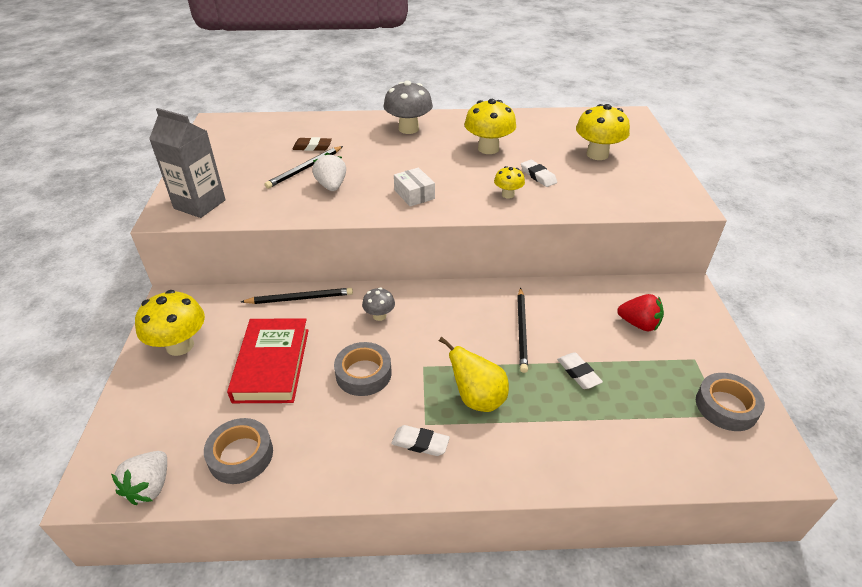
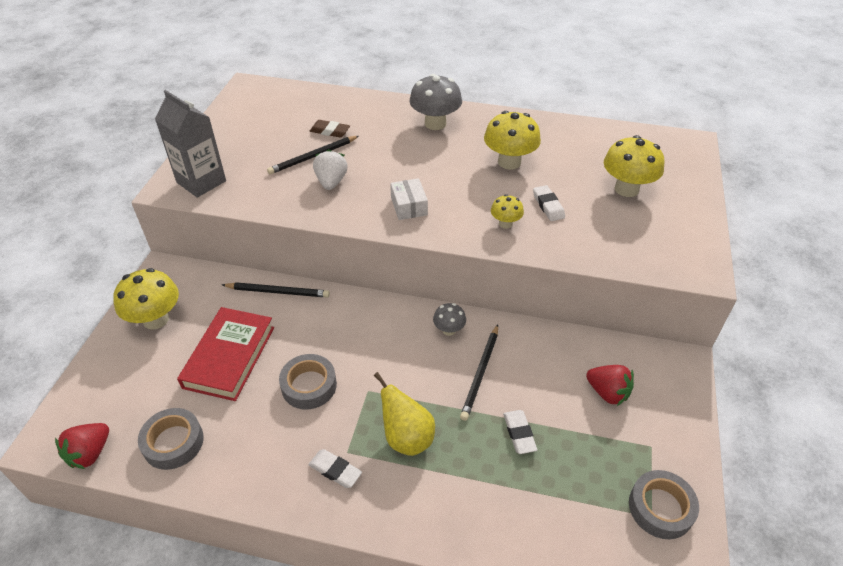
camera: 15 degrees right, 5 degrees up
(150, 487) = (90, 453): white strawberry -> red strawberry
(379, 316) = (346, 326): grey mushroom -> grey mushroom (449, 330)

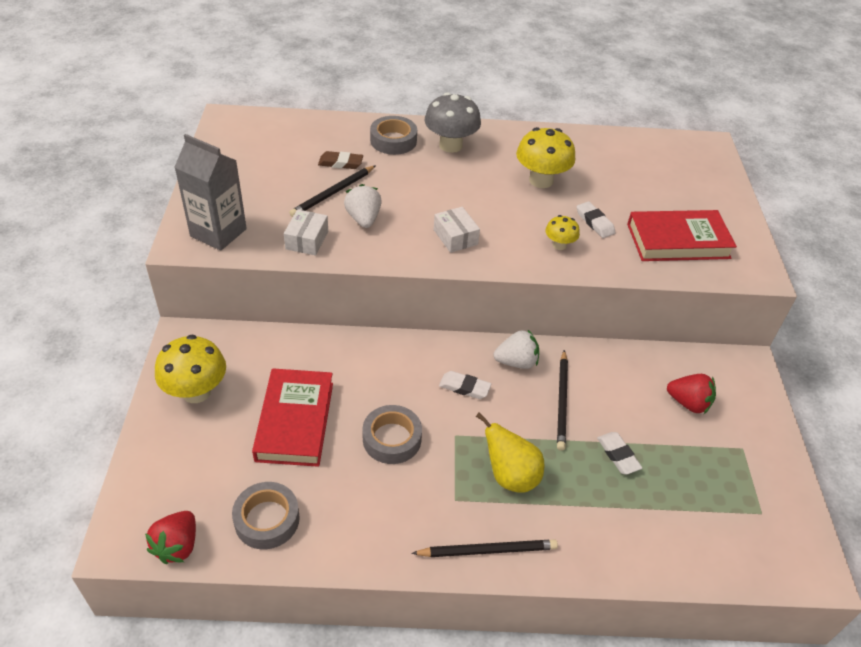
camera: 15 degrees left, 0 degrees up
(274, 196) = (307, 240): none -> white box
(277, 292) = (322, 344): black pencil -> black pencil (487, 550)
(335, 470) = (449, 520): white eraser -> white eraser (464, 387)
(449, 330) = (516, 362): grey mushroom -> white strawberry
(626, 189) = (664, 198): yellow mushroom -> none
(626, 232) = (678, 241): none -> red book
(660, 508) = (767, 504): grey tape -> grey tape (393, 140)

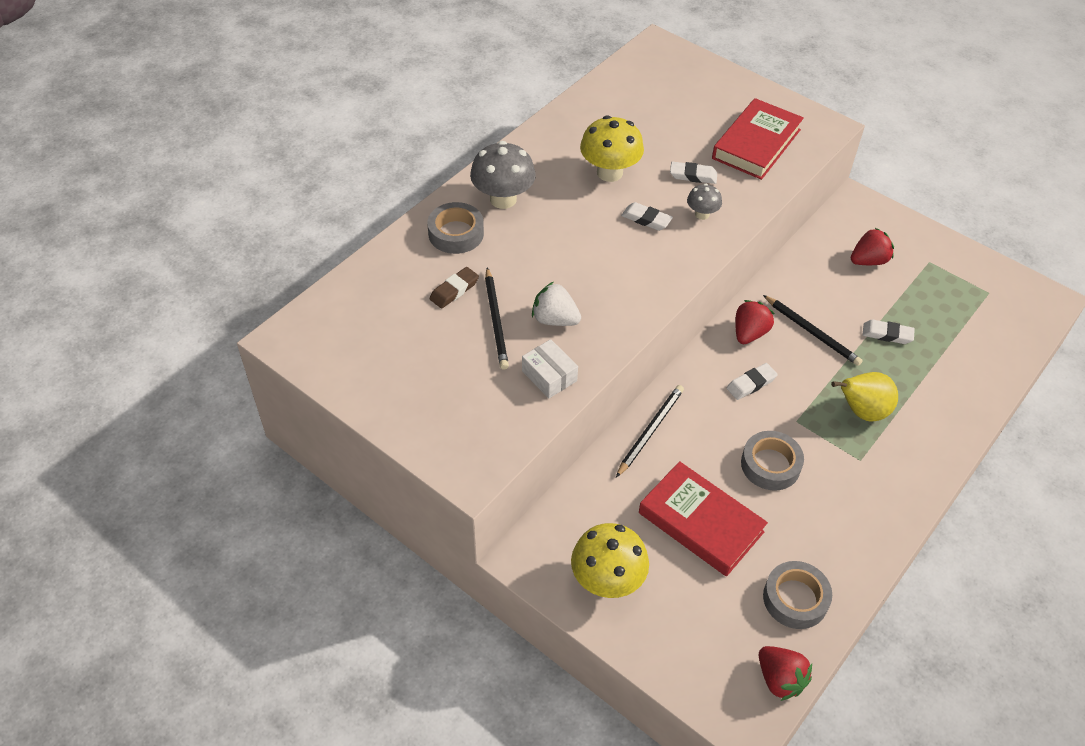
camera: 50 degrees left, 5 degrees up
(218, 232) = (478, 437): grey carton -> none
(455, 237) = (635, 272): white box -> none
(487, 550) = (920, 468): black pencil -> black pencil (650, 431)
(516, 219) = (646, 219): none -> white eraser
(516, 362) = (749, 333): white strawberry -> red strawberry
(559, 245) = (702, 214): yellow mushroom -> grey mushroom

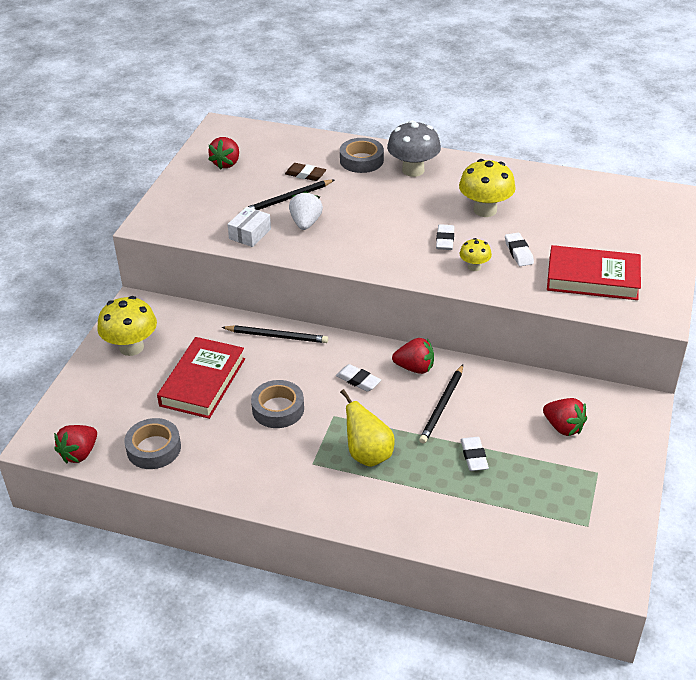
camera: 70 degrees right, 10 degrees down
(380, 357) = (226, 163): none -> red strawberry
(702, 214) = (474, 267): grey mushroom -> yellow mushroom

